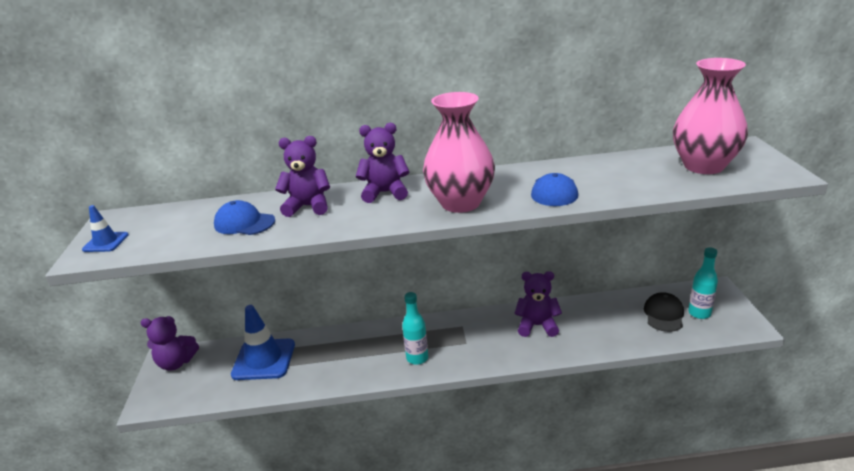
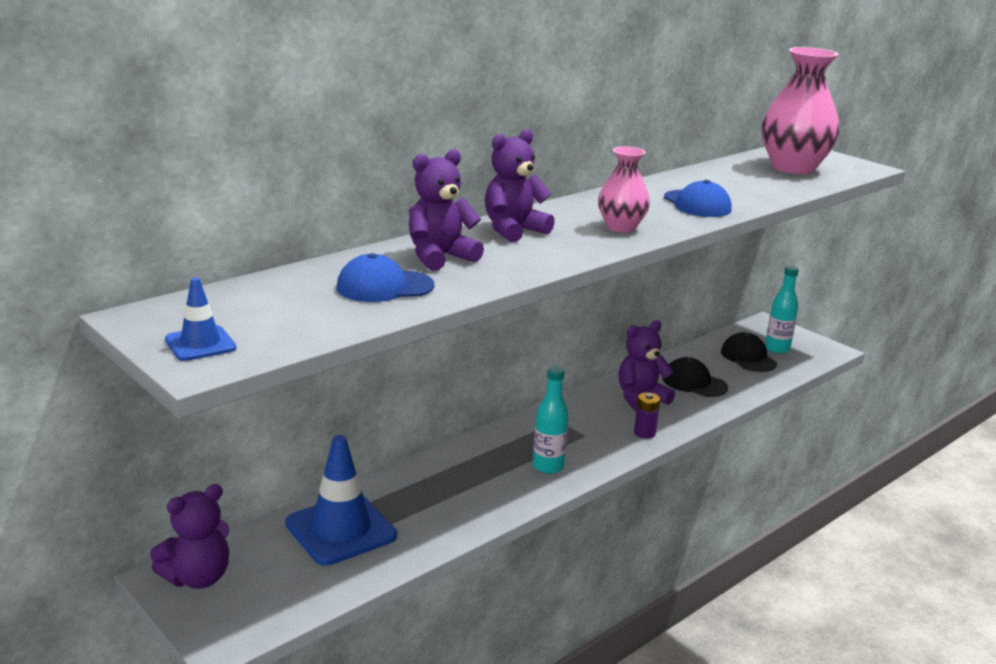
camera: 40 degrees left, 5 degrees down
(460, 203) = (621, 227): pink vase -> pink vase, size x0.57
(509, 354) = (644, 433): none -> purple battery
(593, 324) = (694, 383): none -> black cap

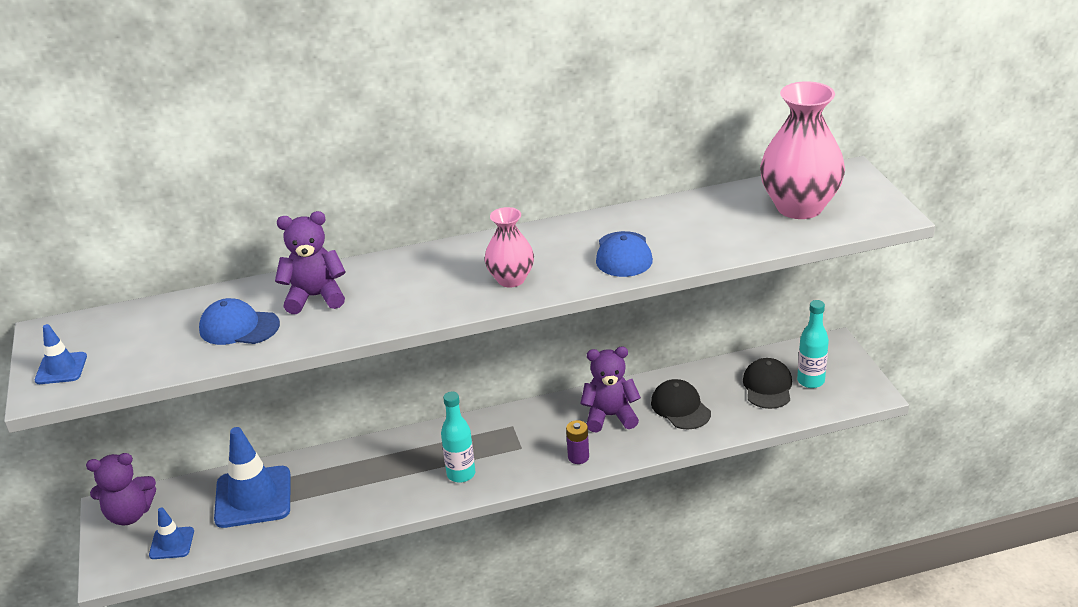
camera: 30 degrees right, 10 degrees up
(279, 593) = (172, 543): none -> blue traffic cone
(513, 230) = (411, 270): purple teddy bear -> none

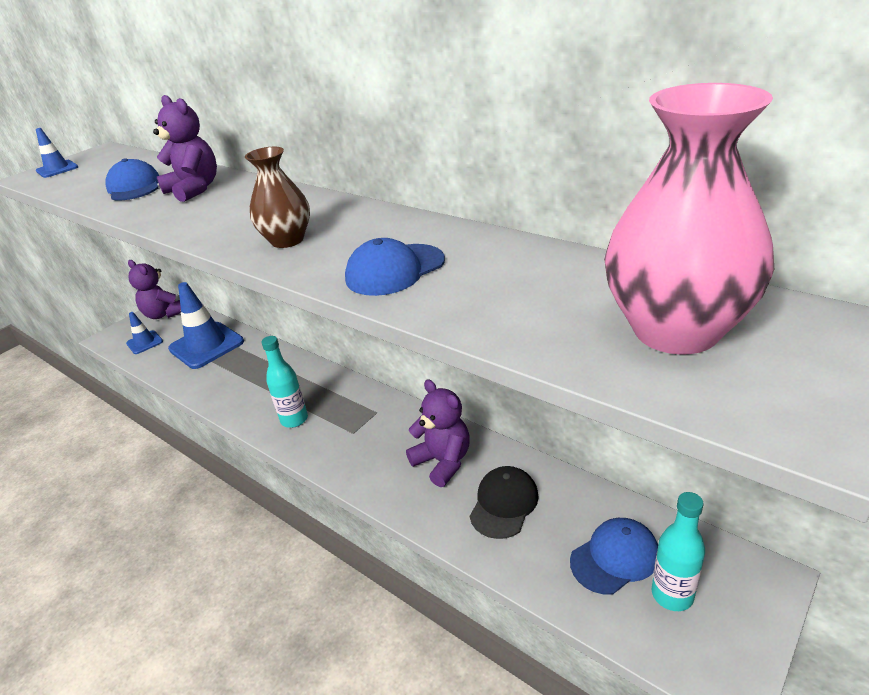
camera: 55 degrees right, 0 degrees up
(511, 279) = (287, 240): pink vase -> brown vase
(578, 457) = (368, 474): purple battery -> none
(767, 386) = (615, 557): black cap -> blue cap

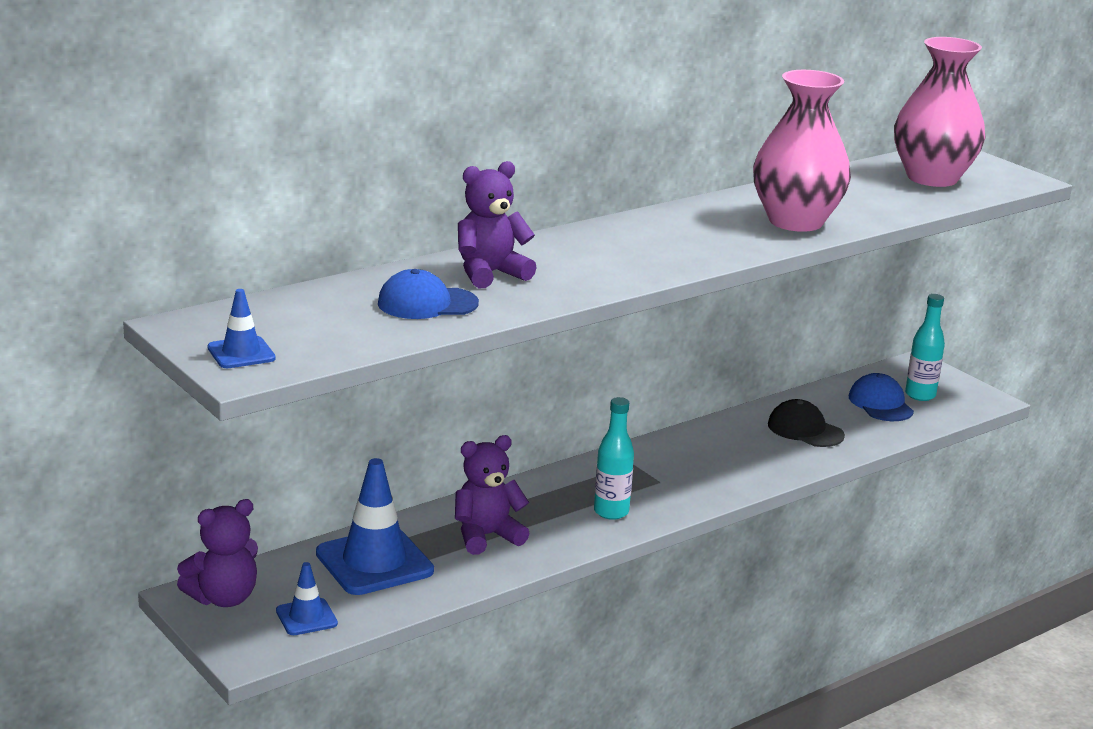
camera: 80 degrees left, 10 degrees down
(287, 240) = (697, 246): brown vase -> none
(394, 270) = (795, 221): blue cap -> pink vase
(443, 462) = (735, 445): purple teddy bear -> purple teddy bear (486, 536)

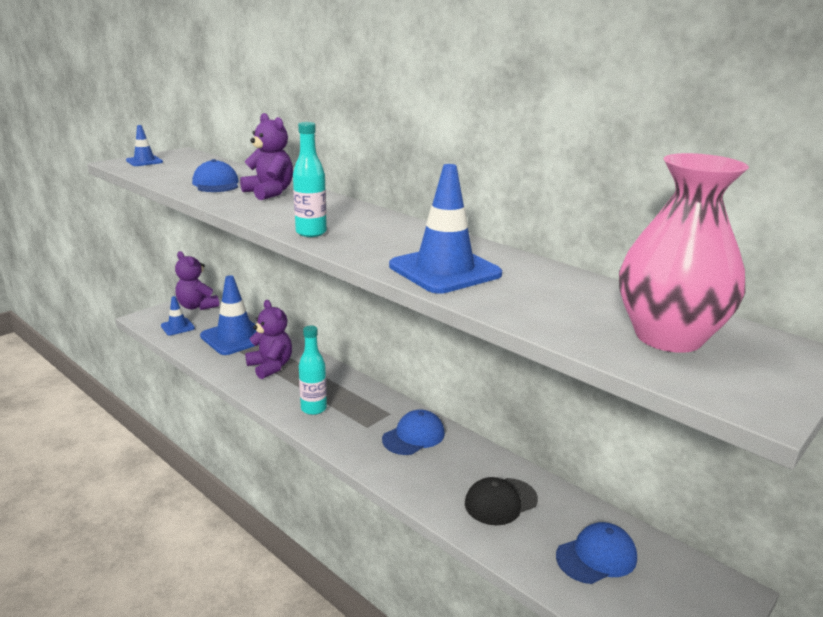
camera: 80 degrees right, 0 degrees up
(685, 456) = (414, 436): none -> blue cap
(795, 221) = (444, 270): pink vase -> blue traffic cone
(805, 430) = (500, 501): black cap -> black cap turned 150 degrees counterclockwise
(920, 395) = (644, 592): turquoise bottle -> turquoise bottle (311, 233)

